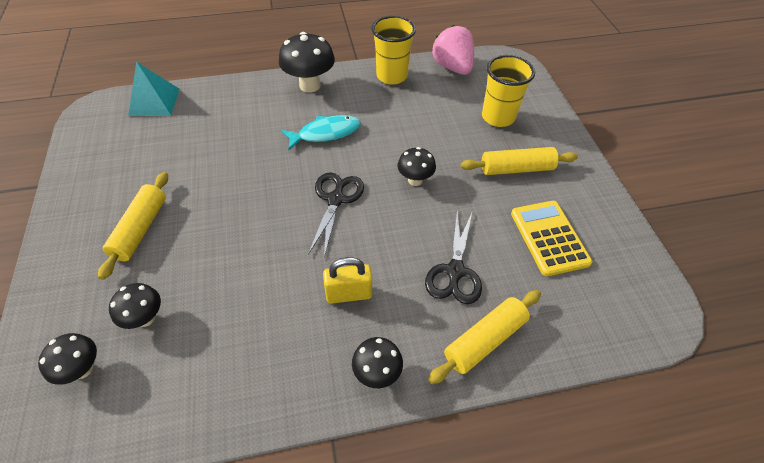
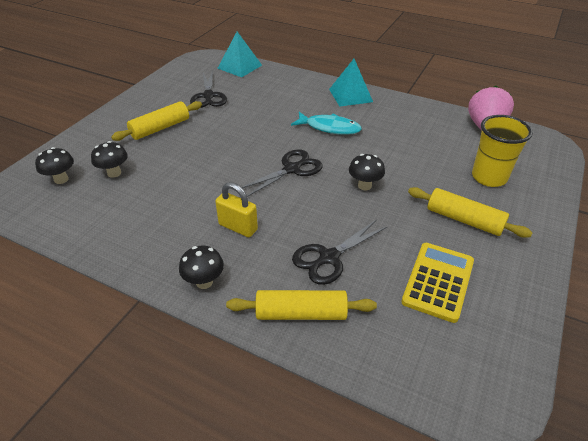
camera: 40 degrees right, 10 degrees down
(156, 158) = (208, 96): none -> black scissors
(310, 85) = (350, 95): black mushroom -> turquoise pyramid
(391, 76) = (422, 113): yellow cup -> none

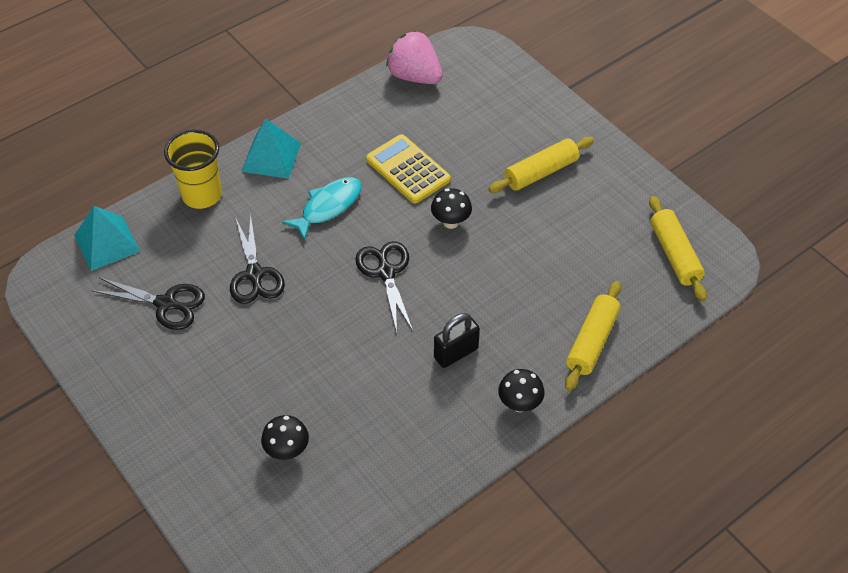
camera: 65 degrees left, 10 degrees up
(61, 179) = (266, 512): black mushroom -> none
(160, 128) = (213, 379): yellow rolling pin -> yellow rolling pin (674, 254)
(238, 227) = (456, 353): yellow padlock -> black padlock
(329, 258) = (537, 295): black scissors -> black scissors (255, 275)
(438, 281) = (603, 230): yellow calculator -> yellow calculator (408, 169)
(489, 177) = (494, 121): yellow cup -> yellow cup (202, 195)

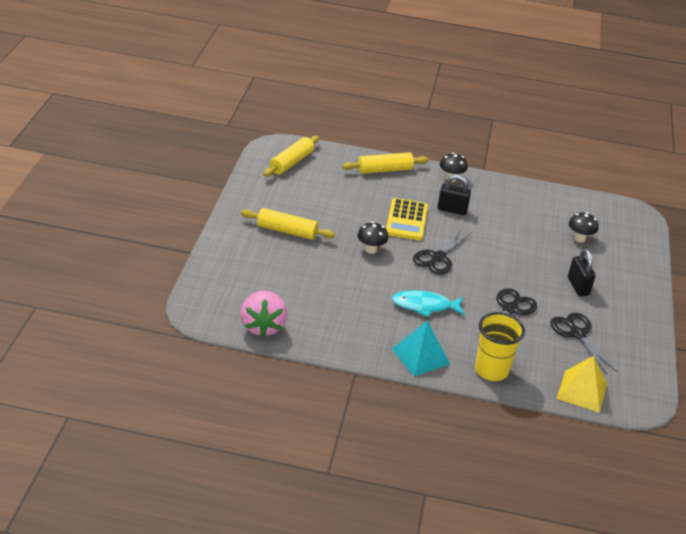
camera: 135 degrees left, 15 degrees down
(106, 243) = (582, 391): turquoise pyramid -> yellow pyramid
(221, 369) = (578, 286): none -> black padlock
(408, 169) = (352, 287): yellow calculator -> yellow calculator (406, 220)

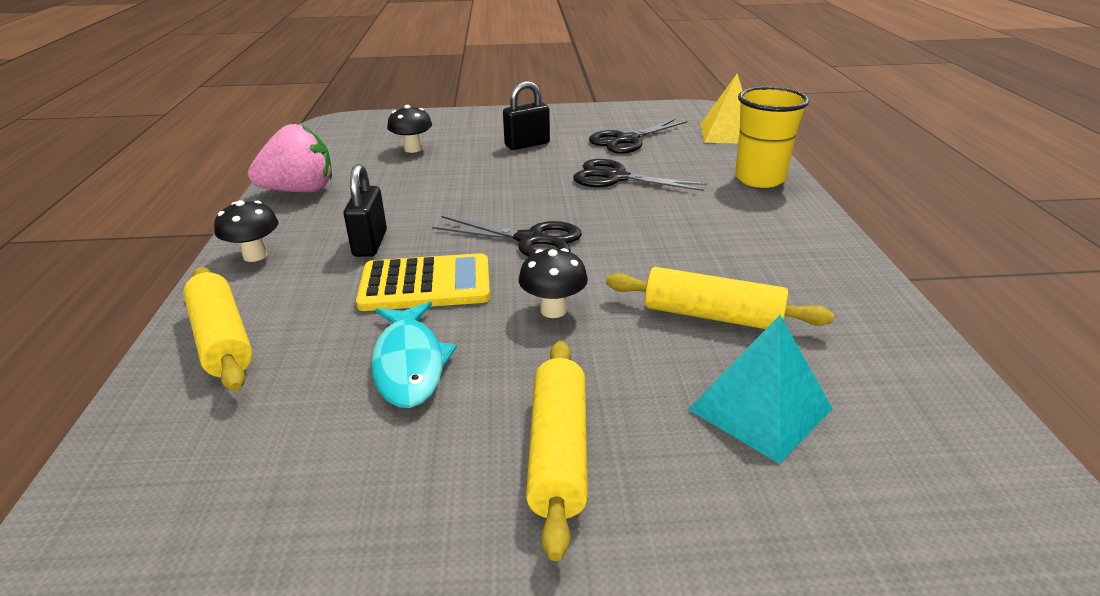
camera: 100 degrees left, 5 degrees down
(263, 326) = (942, 406): pink strawberry -> pink strawberry (300, 191)
(291, 162) = (176, 530): yellow rolling pin -> yellow rolling pin (712, 316)
(420, 356) = (796, 226): turquoise pyramid -> turquoise pyramid (759, 409)
(425, 306) = (673, 236): turquoise fish -> turquoise fish (409, 364)

